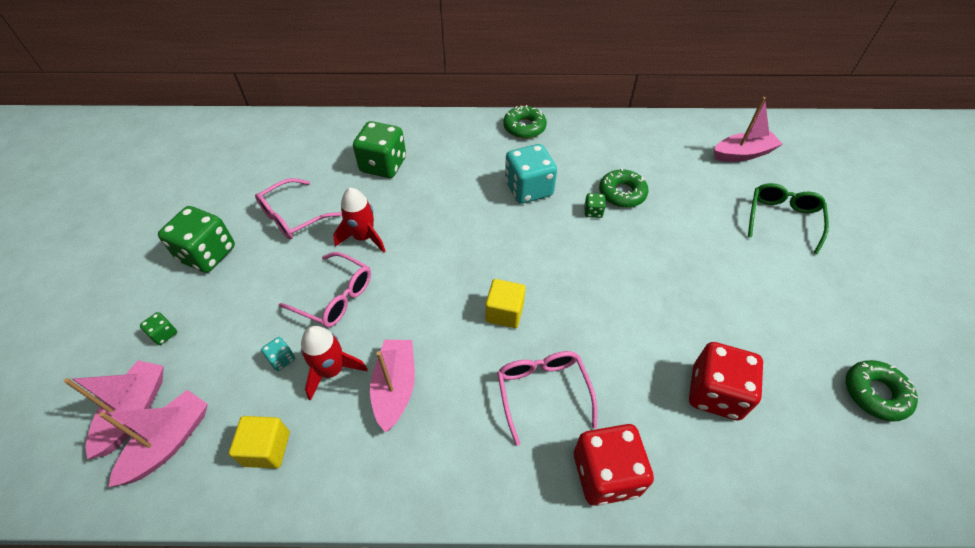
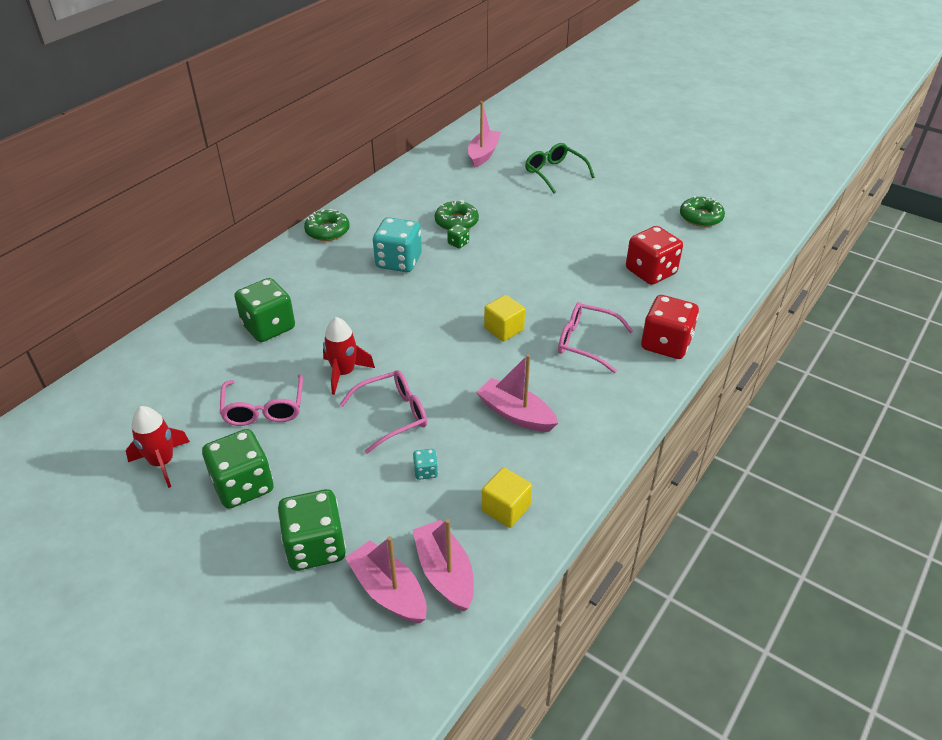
camera: 55 degrees left, 10 degrees down
(164, 334) = (315, 547): green dice -> green dice, size x2.28
(332, 370) = (467, 444): red rocket -> red rocket (162, 463)

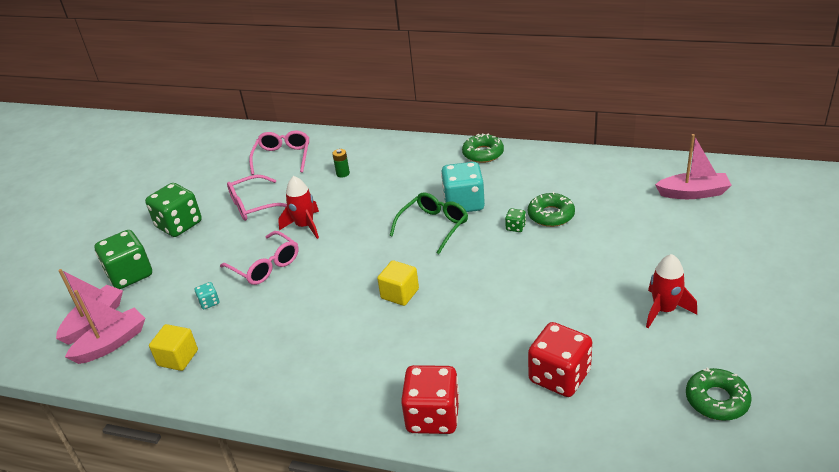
camera: 75 degrees right, 5 degrees down
(162, 463) = (193, 186): red rocket -> red rocket (664, 310)
(268, 327) = (343, 173): green dice -> green battery
(515, 414) = (288, 333): pink boat -> none
(554, 173) = (703, 252): green glasses -> green glasses (434, 226)
(585, 342) = (406, 353): pink glasses -> pink glasses (283, 157)

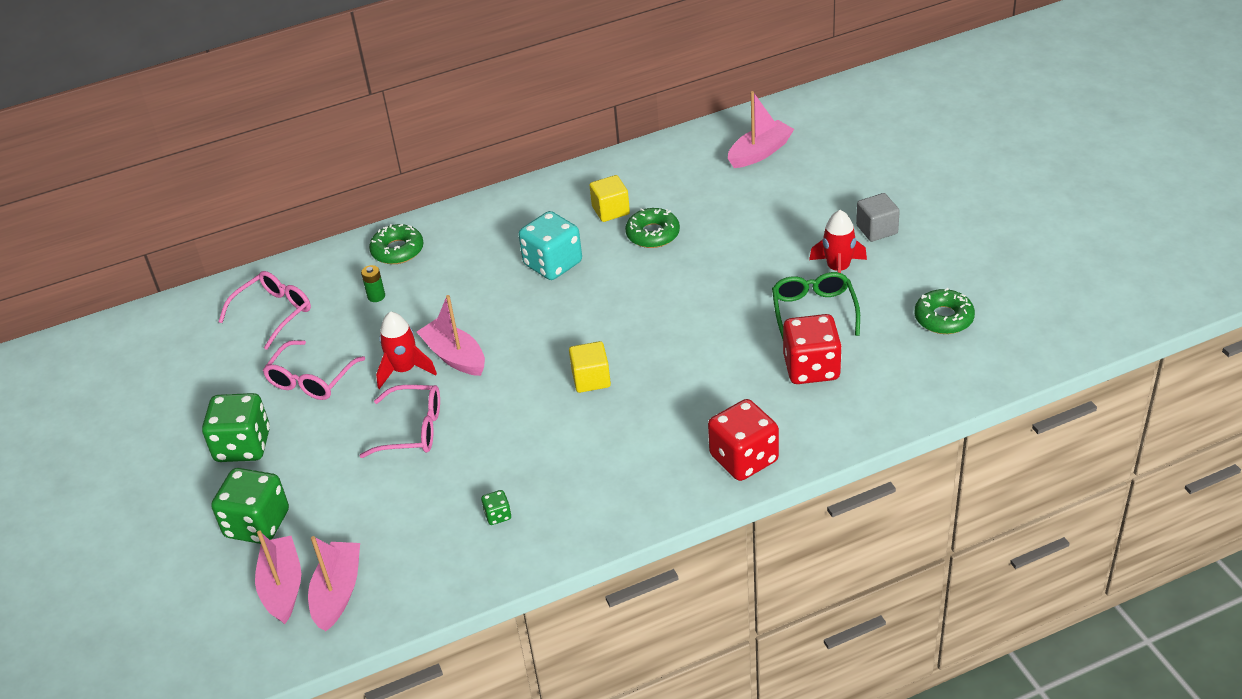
camera: 40 degrees left, 5 degrees up
(178, 358) = (435, 560): yellow cube -> yellow cube (610, 210)
(209, 302) = (396, 496): turquoise dice -> none
(283, 157) = (274, 313): pink glasses -> pink glasses turned 75 degrees clockwise
(340, 233) = (454, 356): none -> pink boat
(434, 226) = (548, 301): green glasses -> green glasses (814, 311)
(483, 153) = (512, 203): green donut -> green donut (397, 250)
(515, 227) = (631, 262): green dice -> green dice (498, 515)
(731, 295) = (877, 229): none -> grey cube

